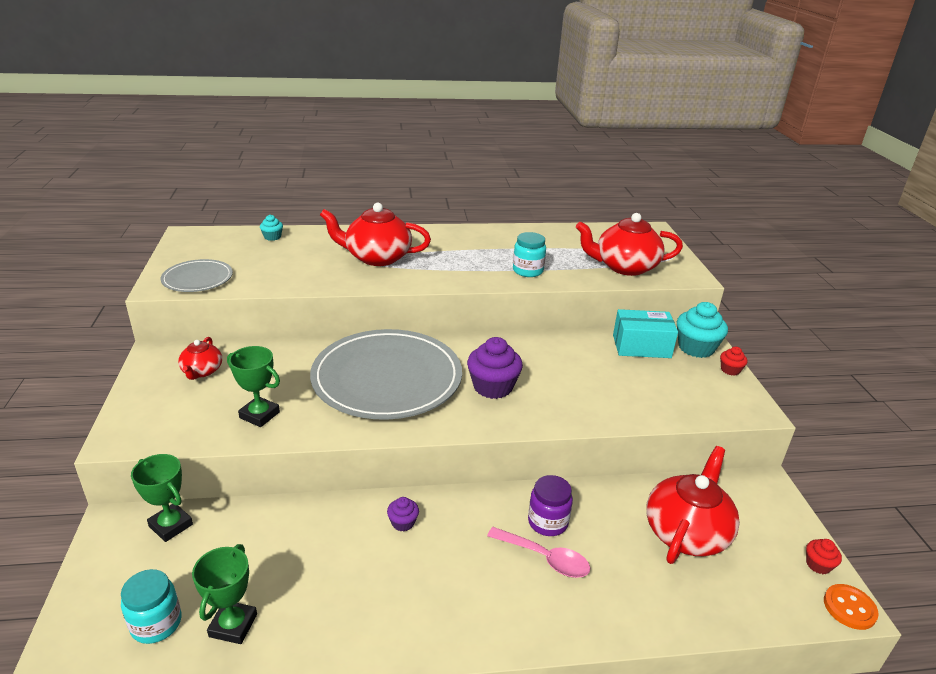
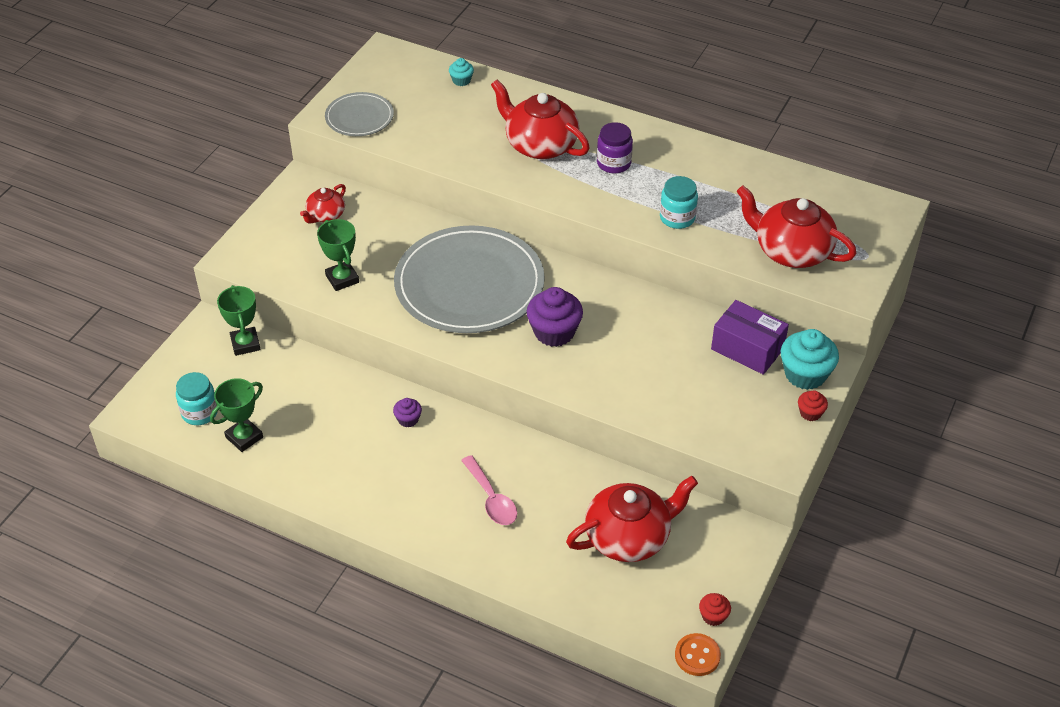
camera: 35 degrees right, 15 degrees up
(547, 522) = (521, 473): purple jar -> purple jar (613, 163)
(641, 346) = (747, 349): turquoise box -> purple box

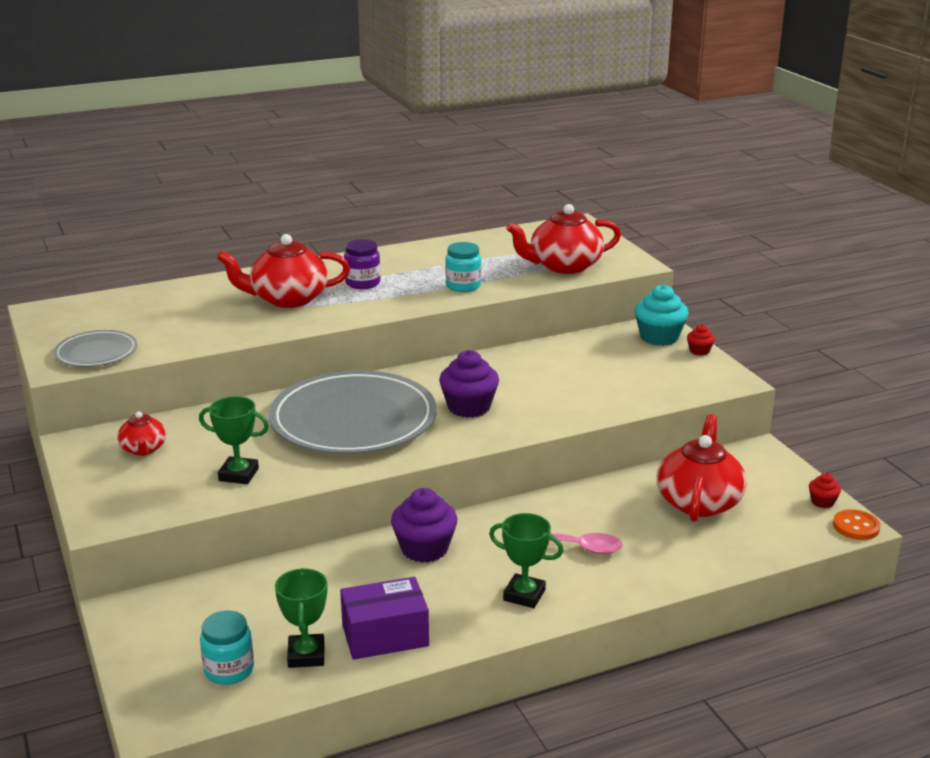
camera: 50 degrees left, 20 degrees down
(245, 344) = (185, 598): green trophy -> green trophy (524, 595)
(408, 419) = (424, 548): purple cupcake -> purple cupcake, size x1.98
(461, 80) = (148, 297): turquoise cupcake -> none
(747, 349) = (603, 345): purple box -> purple box (385, 635)

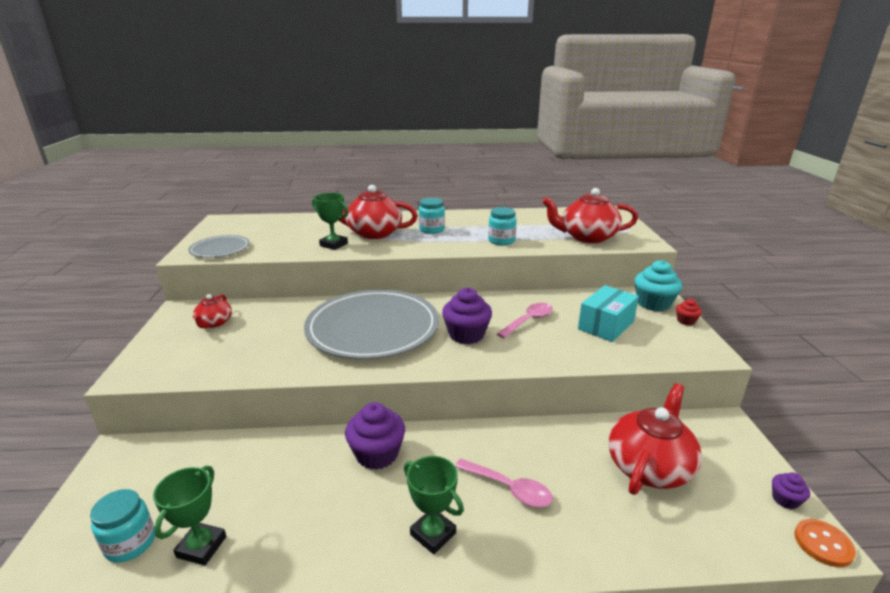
camera: 20 degrees right, 0 degrees up
(238, 474) = (255, 357): green trophy -> green trophy (333, 244)
(363, 283) = (431, 230): purple jar -> turquoise jar
(385, 635) = (281, 545): purple box -> none
(530, 380) = (528, 321): none -> pink spoon
(617, 370) = (606, 325): none -> turquoise box
(822, 502) = (785, 500): red cupcake -> purple cupcake

